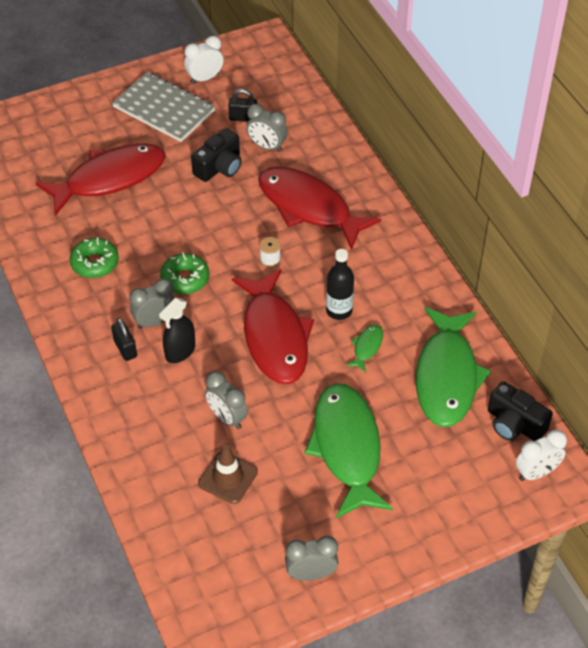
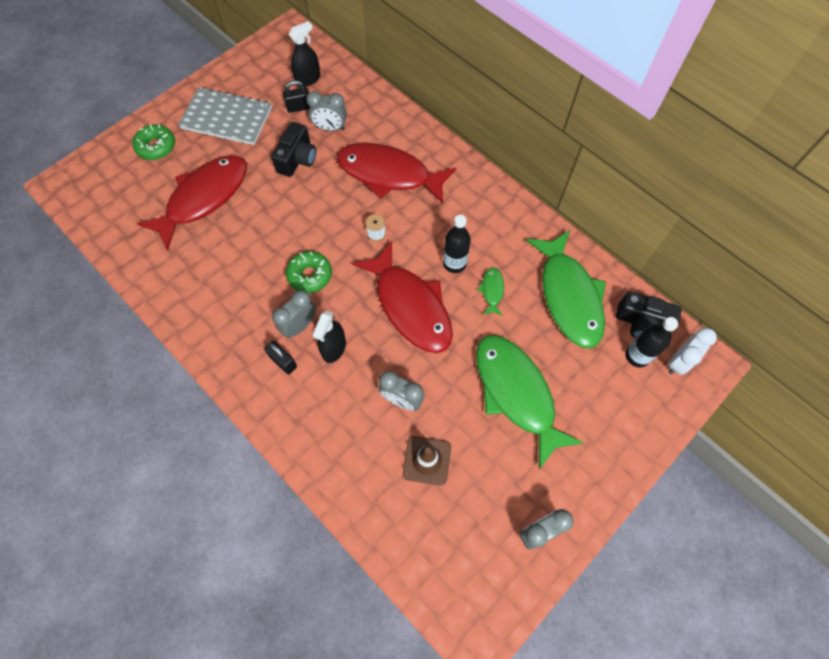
camera: 20 degrees left, 15 degrees up
(95, 263) = (222, 285): green donut -> green donut (156, 147)
(205, 78) = (251, 80): white clock -> none
(264, 92) = (308, 79): none -> black spray bottle
(493, 453) = (637, 356): none -> black bottle

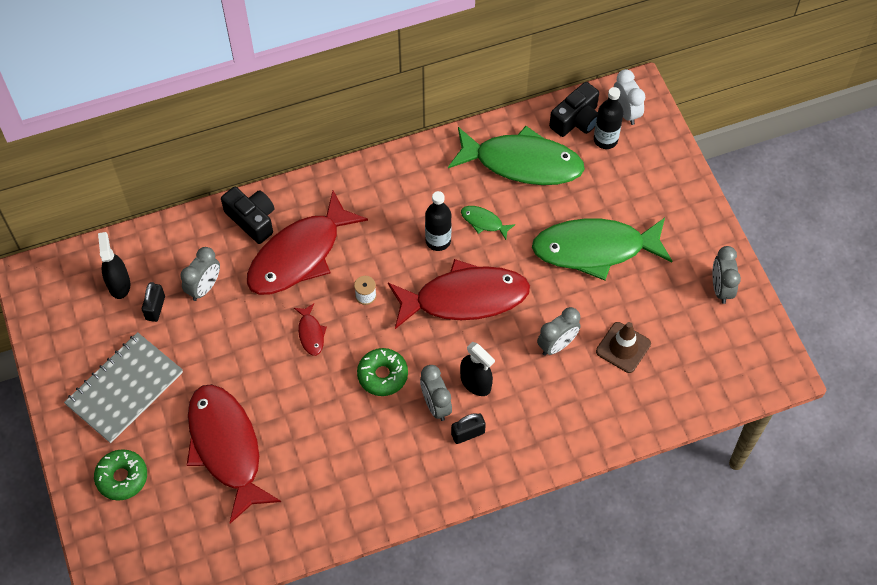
camera: 65 degrees left, 5 degrees down
(297, 159) = (227, 335): black camera -> black camera (252, 220)
(324, 210) = (311, 333): none -> red fish

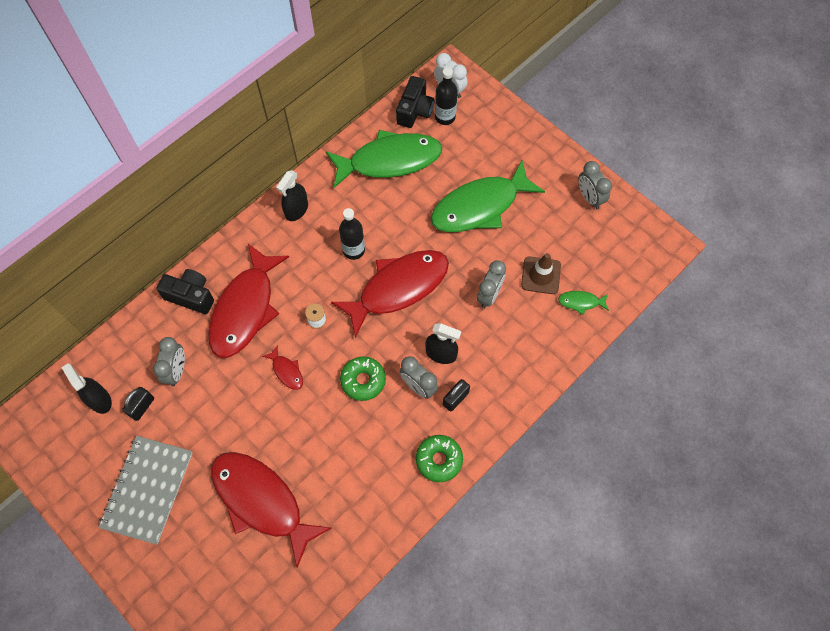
camera: 25 degrees left, 5 degrees up
(122, 477) = (182, 570): green donut -> green donut (439, 460)
(155, 308) = (142, 407): black padlock -> black padlock turned 45 degrees clockwise
(399, 176) = (296, 210): none -> black spray bottle
(484, 222) = (383, 220): green fish -> green fish (581, 302)

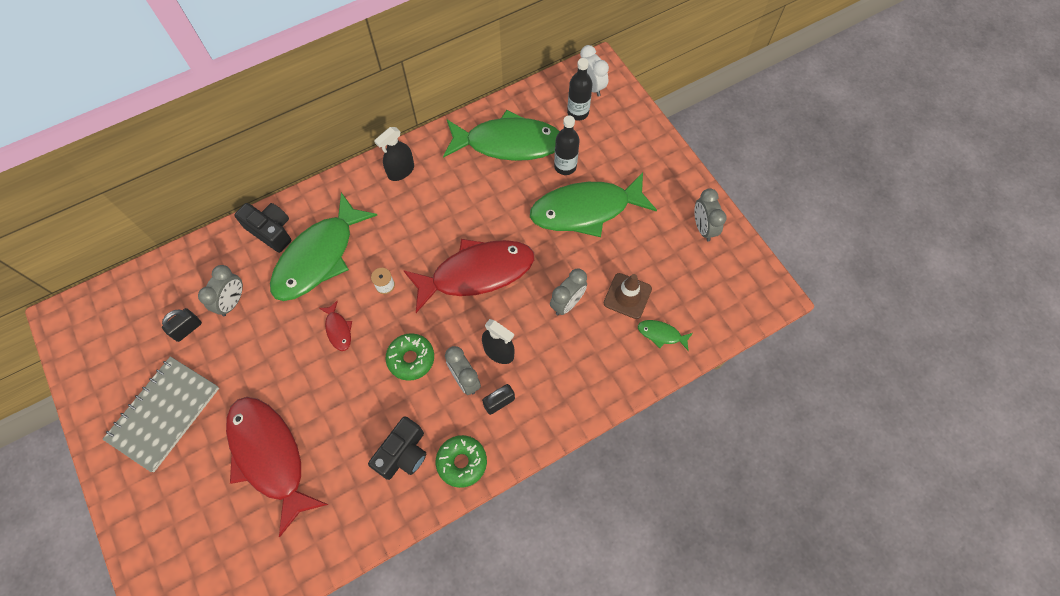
camera: 15 degrees right, 0 degrees up
(100, 400) = (150, 312): black spray bottle -> none
(245, 309) = (319, 257): red fish -> green fish
(354, 250) = (444, 224): black bottle -> black bottle (565, 166)
(415, 110) = (549, 99): black camera -> black camera (403, 453)

